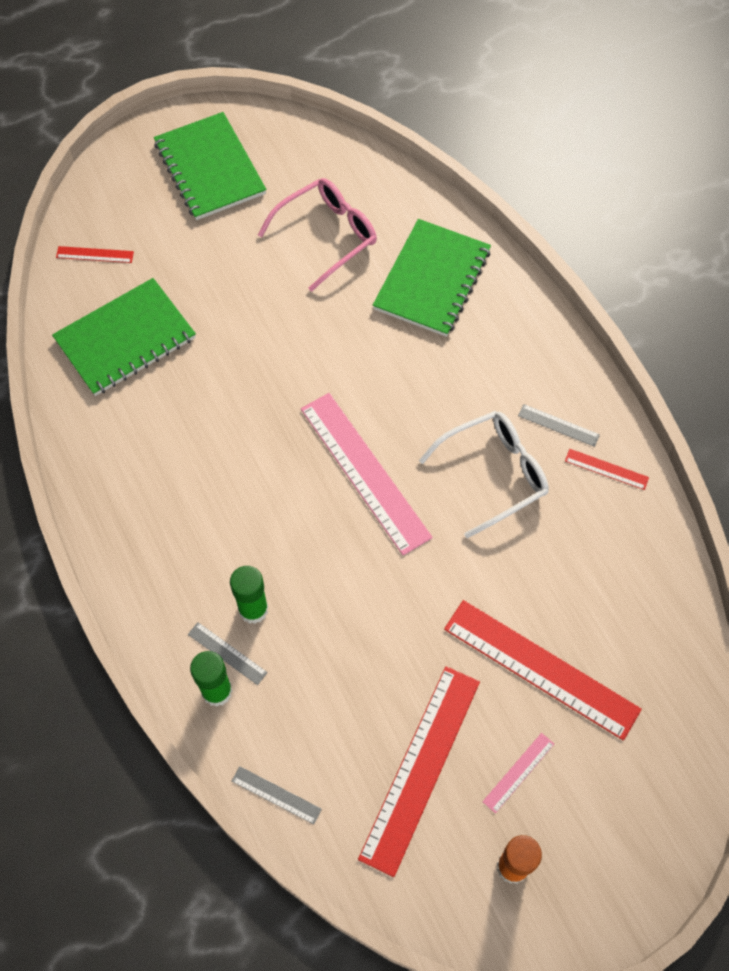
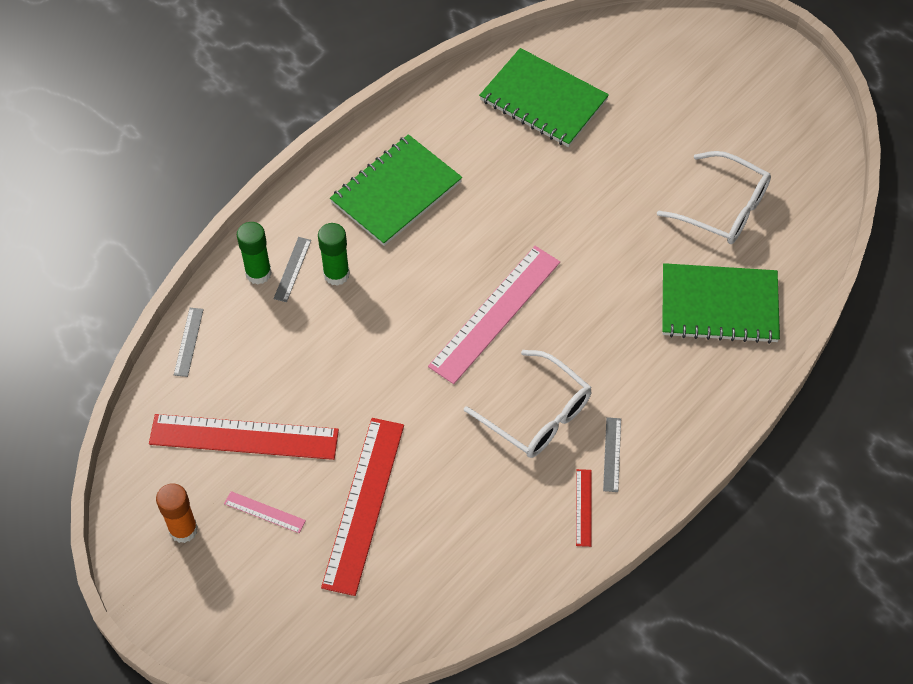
camera: 70 degrees right, 5 degrees down
(95, 254) = (614, 49): red ruler -> none
(210, 168) = (748, 97): green notebook -> green notebook (396, 192)
(327, 236) = (723, 208): pink glasses -> white glasses

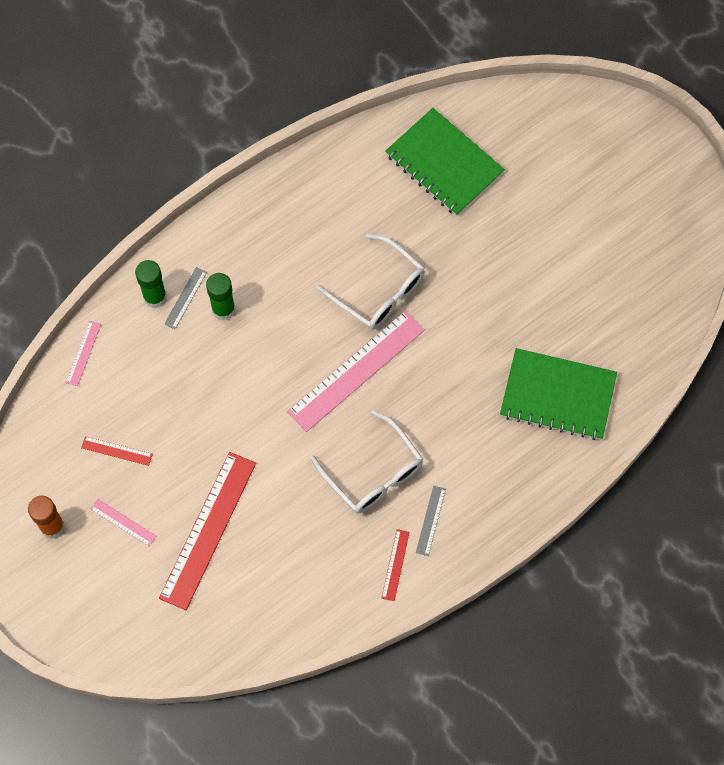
camera: 10 degrees right, 10 degrees up
(189, 342) = (83, 353): grey ruler -> pink ruler
(244, 437) = (116, 451): red ruler -> red ruler, size x0.44
(396, 192) = (291, 236): green notebook -> none
(723, 208) = (584, 300): white glasses -> white glasses (379, 291)

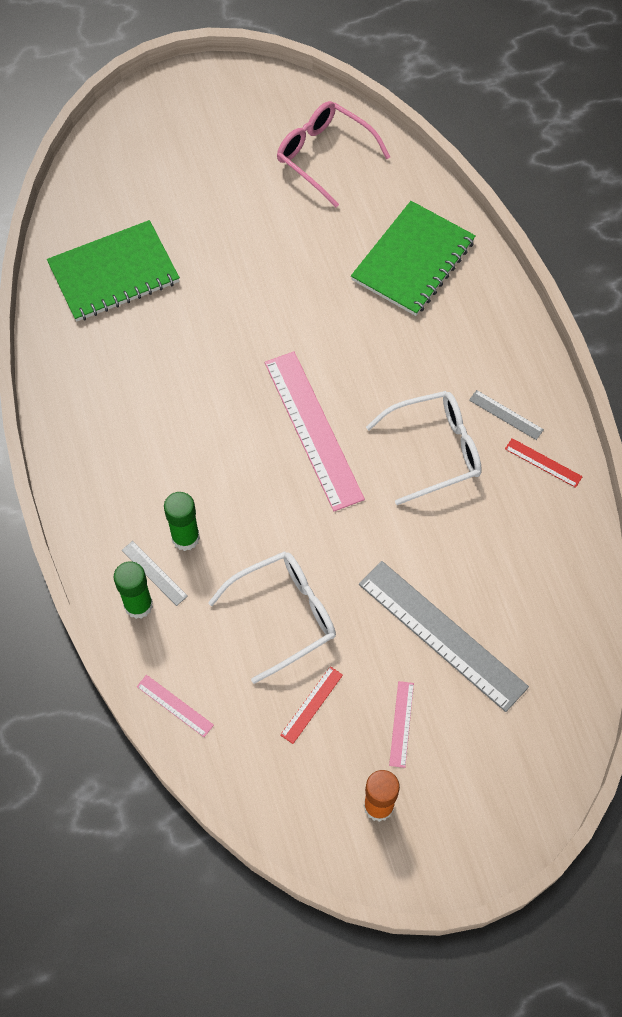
camera: 70 degrees left, 5 degrees down
(123, 522) = (401, 724): pink ruler -> pink ruler turned 45 degrees counterclockwise
(208, 530) = (442, 634): red ruler -> grey ruler
(379, 291) = (231, 379): white glasses -> white glasses (284, 615)
(638, 285) = (324, 156): none -> pink glasses

